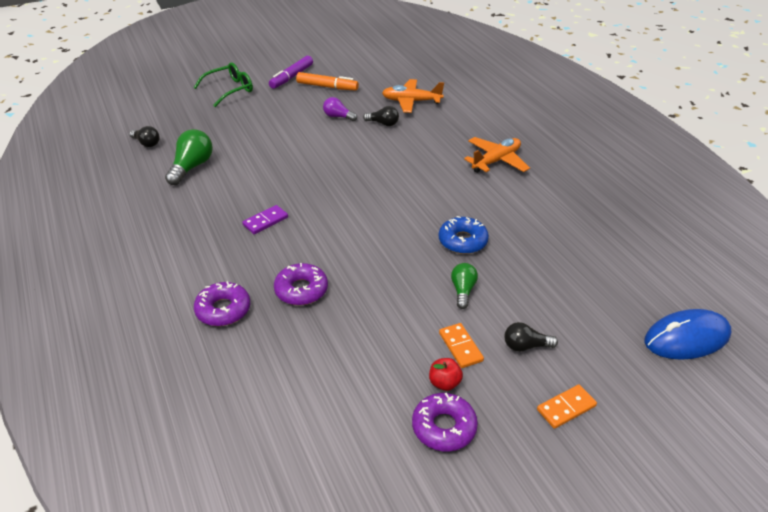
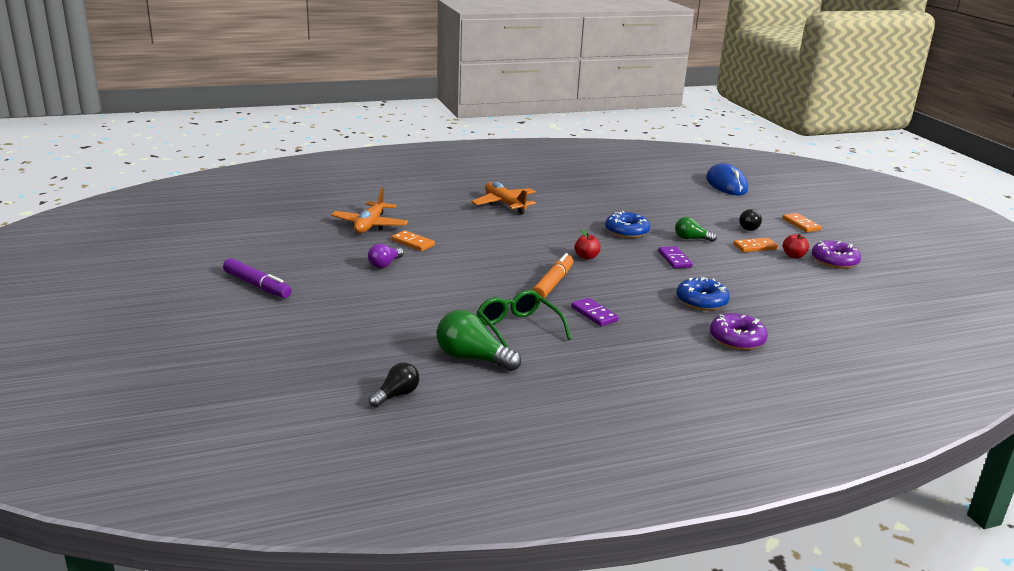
camera: 85 degrees left, 15 degrees down
(230, 90) = (265, 330): green glasses -> green glasses (518, 329)
(301, 290) = (701, 301): purple donut -> blue donut
(327, 87) = (303, 265): orange marker -> orange marker (553, 283)
(383, 123) = (412, 243): black light bulb -> orange domino
(385, 215) = (586, 257): none -> red apple
(399, 275) = (674, 259): none -> purple domino

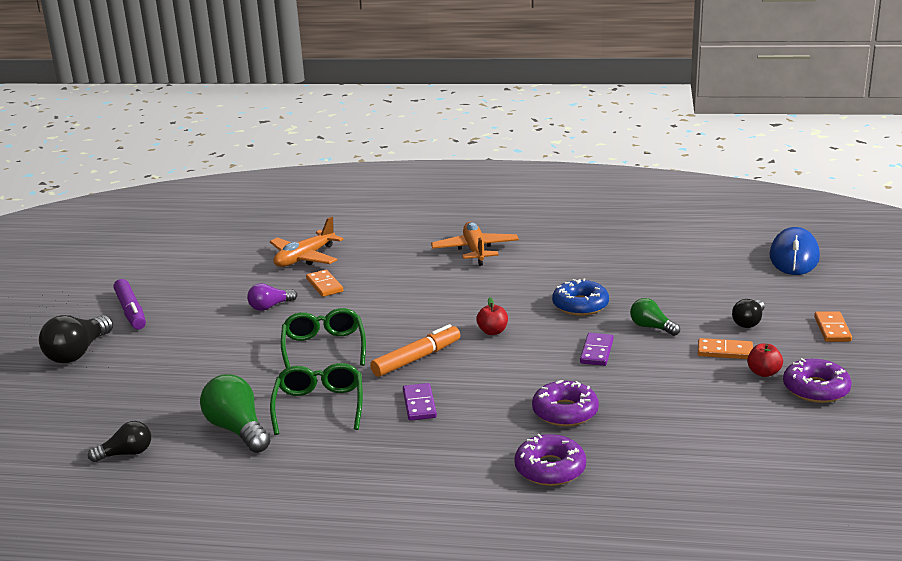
camera: 30 degrees right, 0 degrees up
(246, 326) = (78, 353): none -> black light bulb
(469, 287) = (324, 348): none -> green glasses
(701, 301) = (565, 412): blue donut -> purple donut

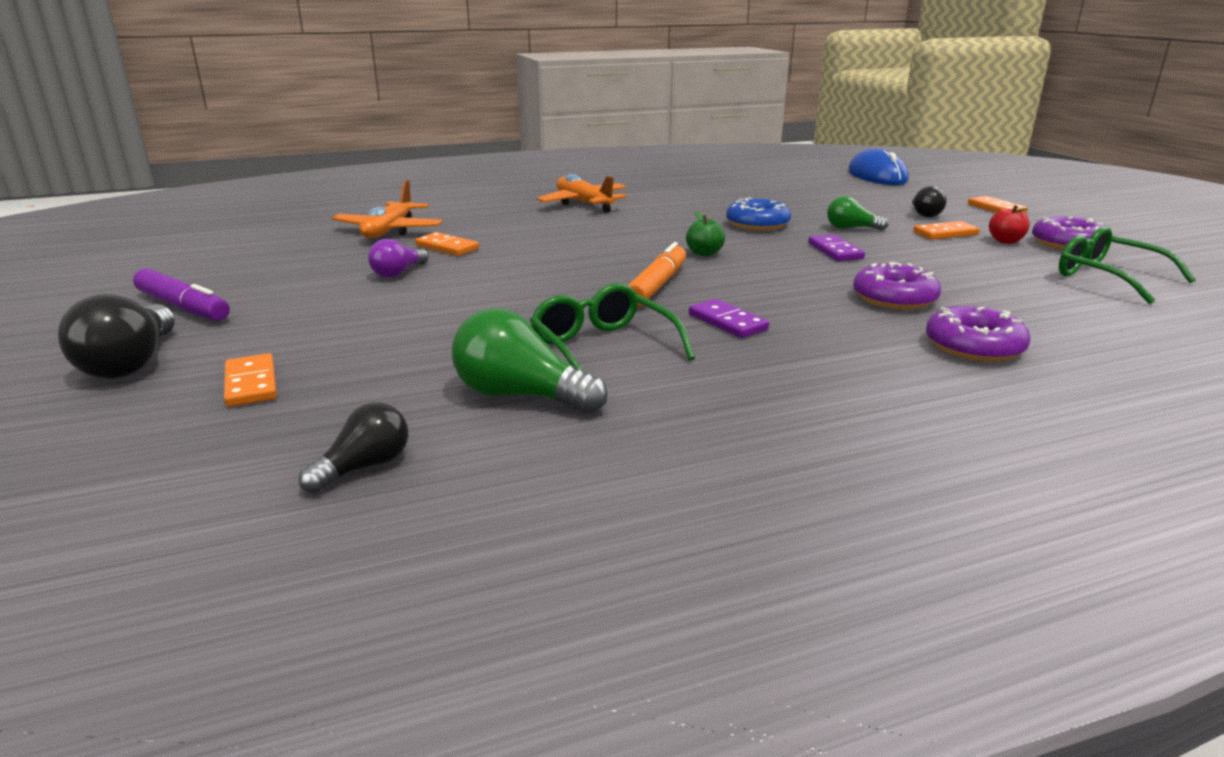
camera: 30 degrees left, 0 degrees up
(120, 384) = (251, 384): none -> orange domino
(324, 348) = (525, 296): green glasses -> green glasses (1108, 277)
(492, 331) = (704, 253): red apple -> green apple

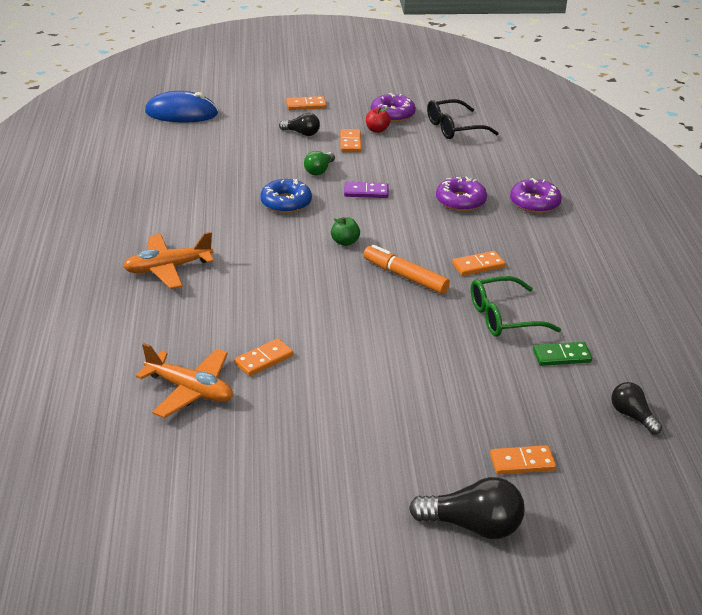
camera: 75 degrees left, 10 degrees up
(183, 307) = (358, 512): purple marker -> none
(398, 273) = (322, 390): purple light bulb -> none
(521, 396) = (561, 356): green light bulb -> green domino
(727, 322) = (478, 265): purple domino -> orange domino
(1108, 277) = (454, 128): green glasses -> black glasses

